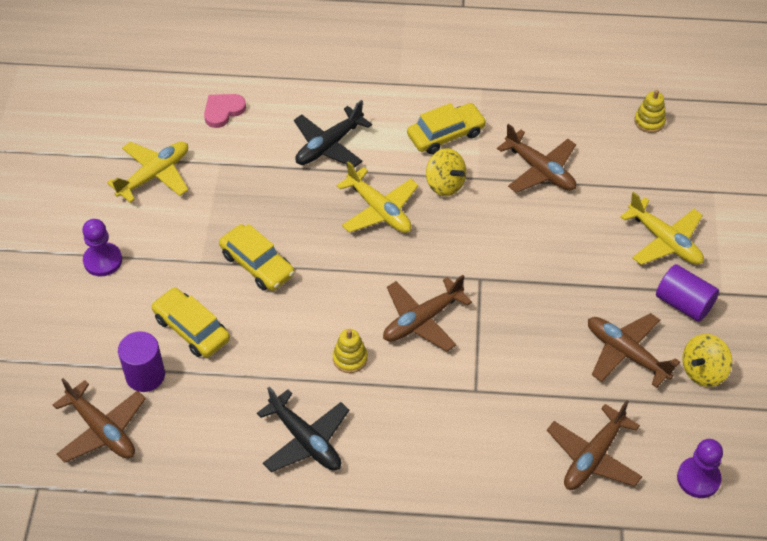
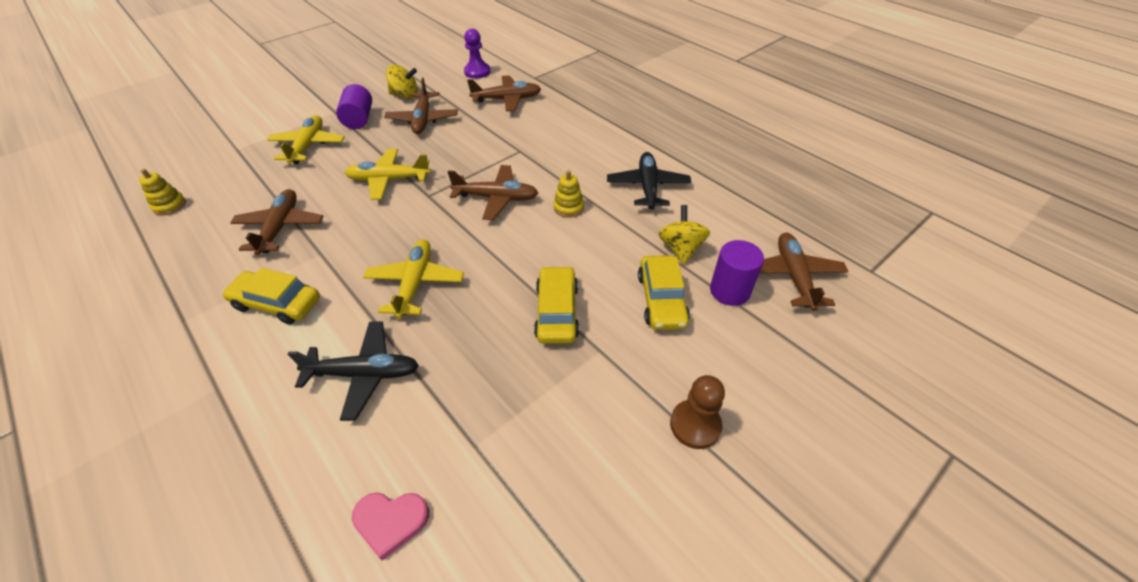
camera: 135 degrees left, 5 degrees down
(103, 261) = (695, 425): purple pawn -> brown pawn
(154, 175) = (554, 493): yellow plane -> yellow plane (388, 180)
(445, 184) = (346, 266): yellow spinning top -> yellow spinning top (681, 249)

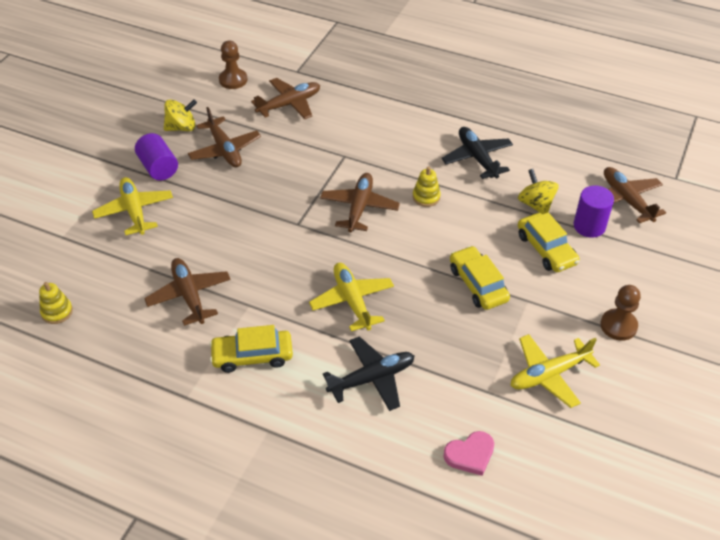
camera: 25 degrees left, 0 degrees up
(388, 180) = (247, 220): yellow plane -> yellow plane (549, 375)
(477, 72) = (233, 80): purple pawn -> brown pawn
(496, 198) = (359, 207): brown plane -> brown plane turned 60 degrees counterclockwise

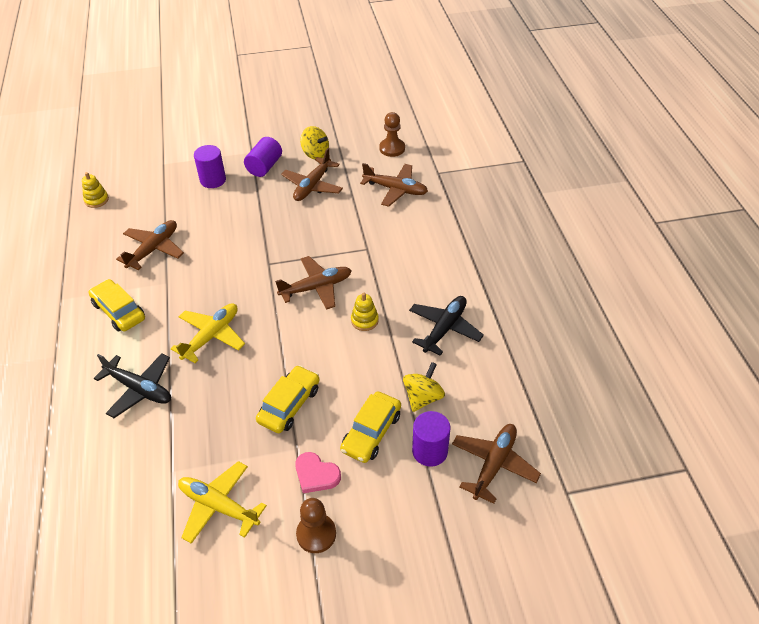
camera: 55 degrees right, 0 degrees up
(134, 211) = (213, 180): yellow plane -> purple cylinder
(470, 454) = (97, 491): pink heart -> pink heart (316, 474)

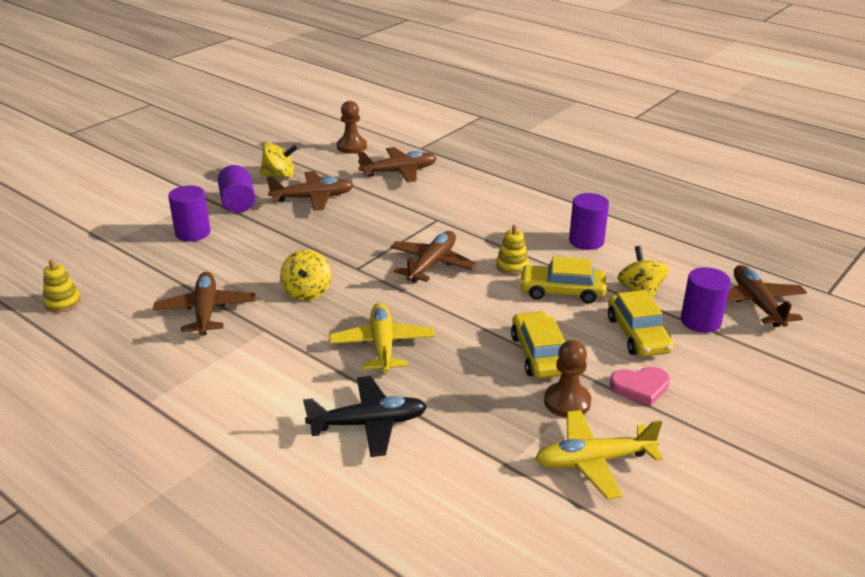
camera: 40 degrees left, 15 degrees down
(119, 311) = (242, 377): yellow car -> yellow car (562, 291)
(220, 267) = (307, 292): none -> yellow spinning top
(312, 186) = (313, 198): brown plane -> brown plane turned 90 degrees counterclockwise
(316, 534) = (706, 426): brown pawn -> brown pawn (567, 402)
(444, 328) = (586, 241): black plane -> purple cylinder

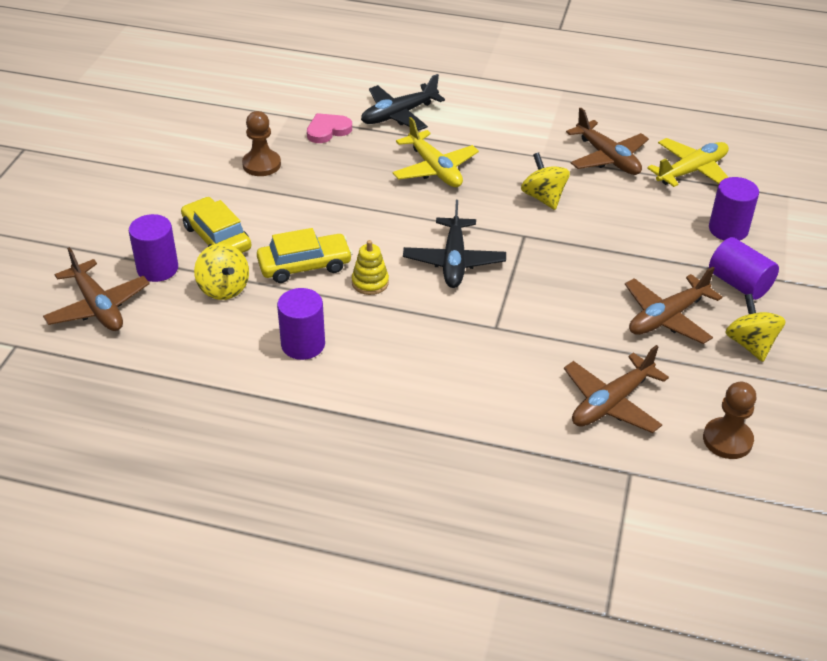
camera: 155 degrees right, 10 degrees up
(62, 302) = (730, 133): yellow stacking toy -> none
(279, 175) = (750, 344): yellow spinning top -> yellow spinning top turned 105 degrees clockwise
(432, 264) = (454, 261): brown plane -> black plane
(539, 354) = (299, 196): yellow car -> none
(593, 461) = (229, 131): yellow plane -> yellow plane (692, 171)
(640, 387) = (205, 190): pink heart -> pink heart (328, 130)

